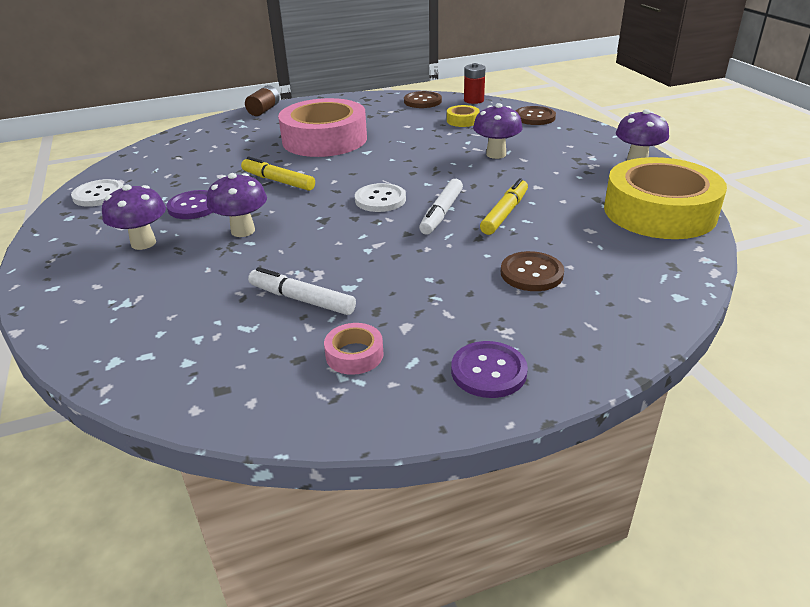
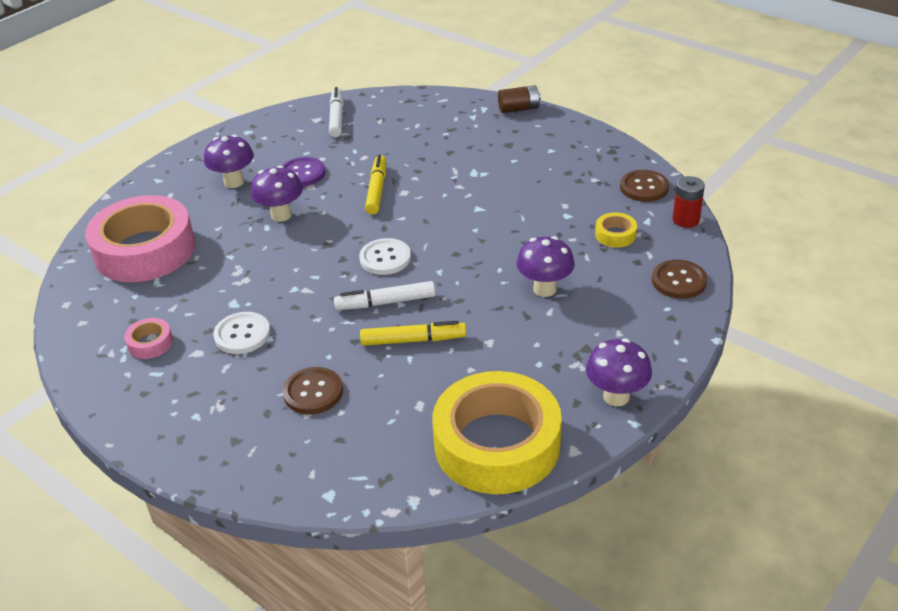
camera: 60 degrees right, 5 degrees up
(99, 195) = (288, 123): white button -> white button (242, 334)
(302, 299) = (203, 289): white marker -> white marker (337, 118)
(324, 139) = (484, 173): pink tape -> pink tape (145, 250)
(488, 371) = (162, 414): purple button -> none

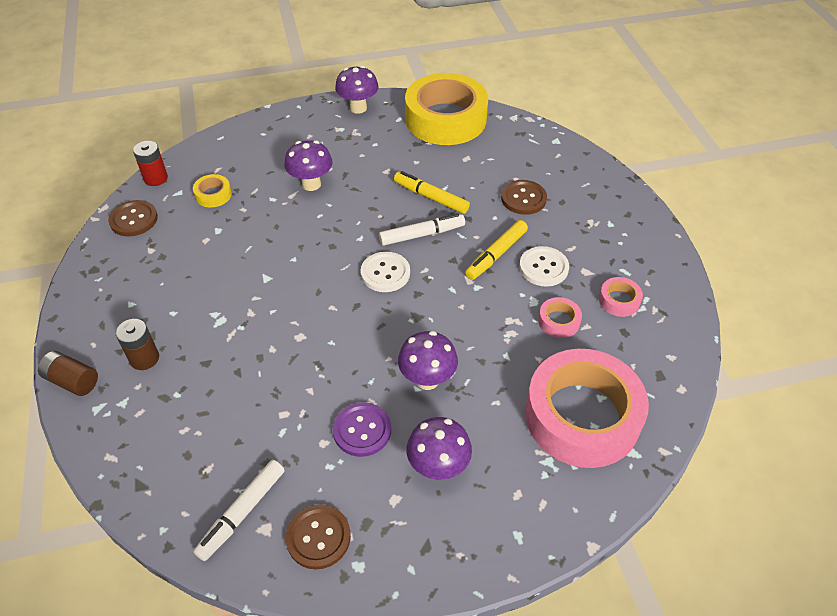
camera: 145 degrees left, 10 degrees up
(200, 299) = (559, 321): none -> pink tape
(377, 190) = (318, 355): yellow marker -> yellow marker (496, 254)
(385, 302) = (422, 234): white marker -> white marker turned 45 degrees counterclockwise
(492, 135) = (144, 358): none -> brown battery
(679, 281) = (230, 144): brown button -> brown button (318, 537)

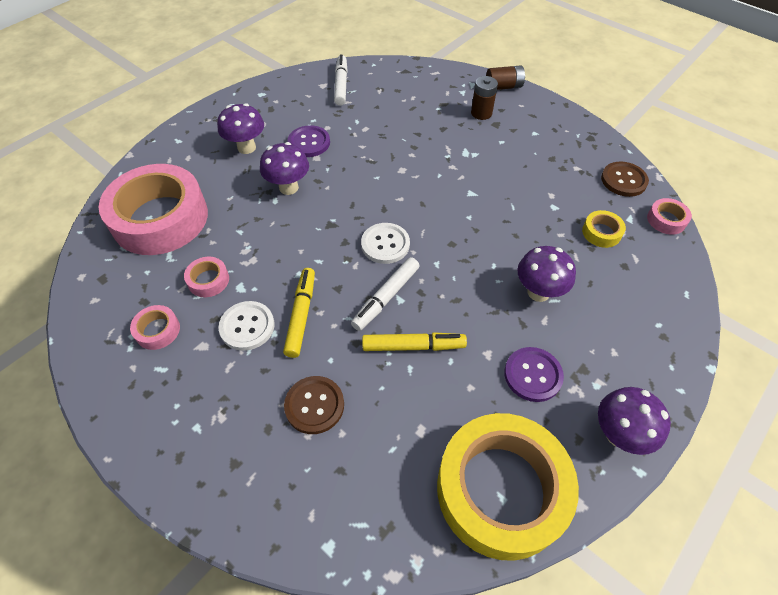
camera: 145 degrees right, 5 degrees up
(156, 178) = (666, 220): red battery -> pink tape
(318, 537) = (291, 94): brown button -> none
(372, 149) = (533, 375): none -> purple button

